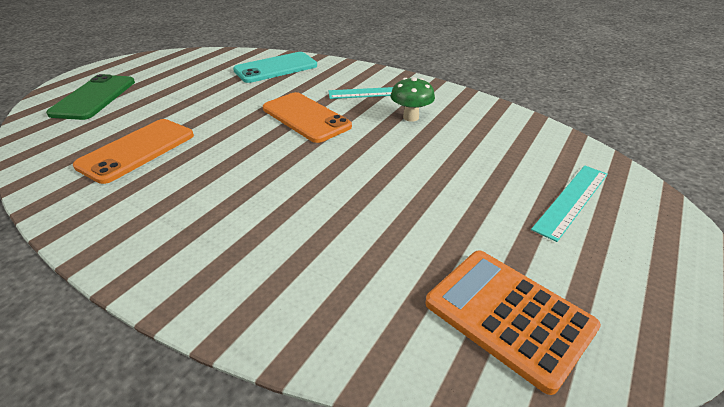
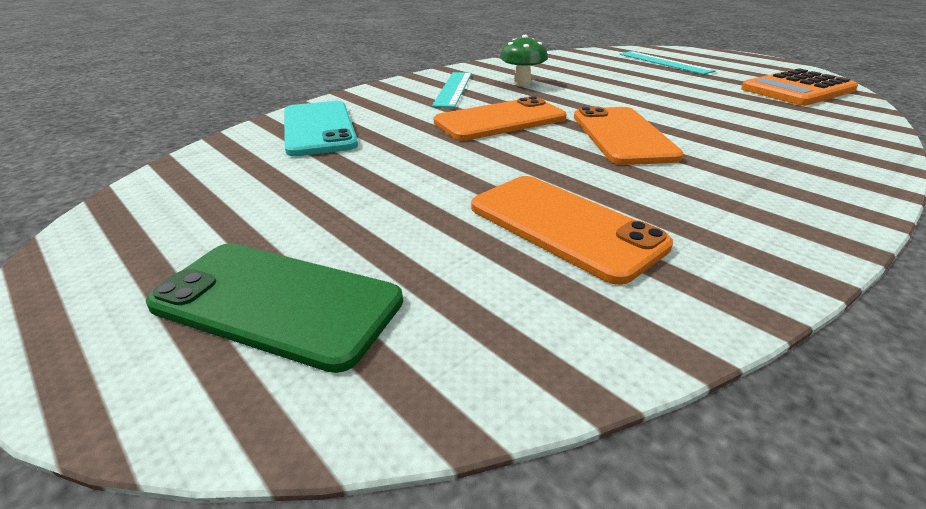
camera: 75 degrees left, 5 degrees down
(282, 168) = (622, 136): none -> orange phone

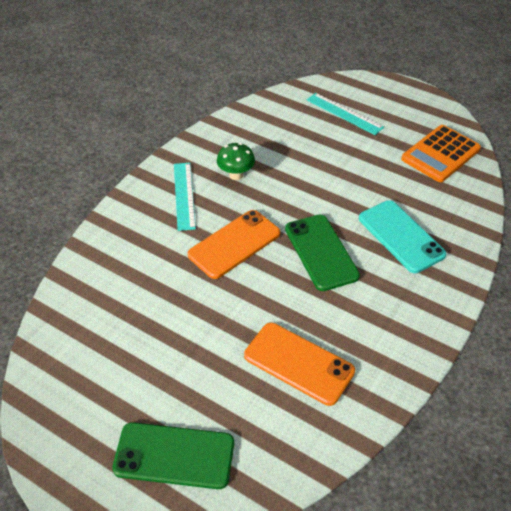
camera: 15 degrees left, 15 degrees up
(319, 128) = (107, 281): turquoise phone -> turquoise phone (401, 236)
(622, 136) = (321, 252): orange phone -> green phone

